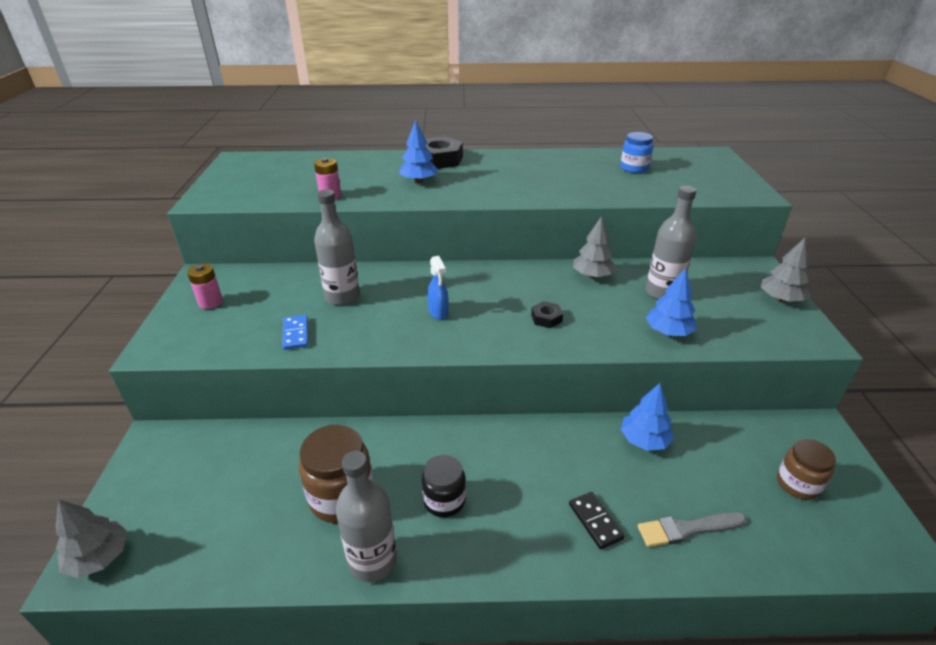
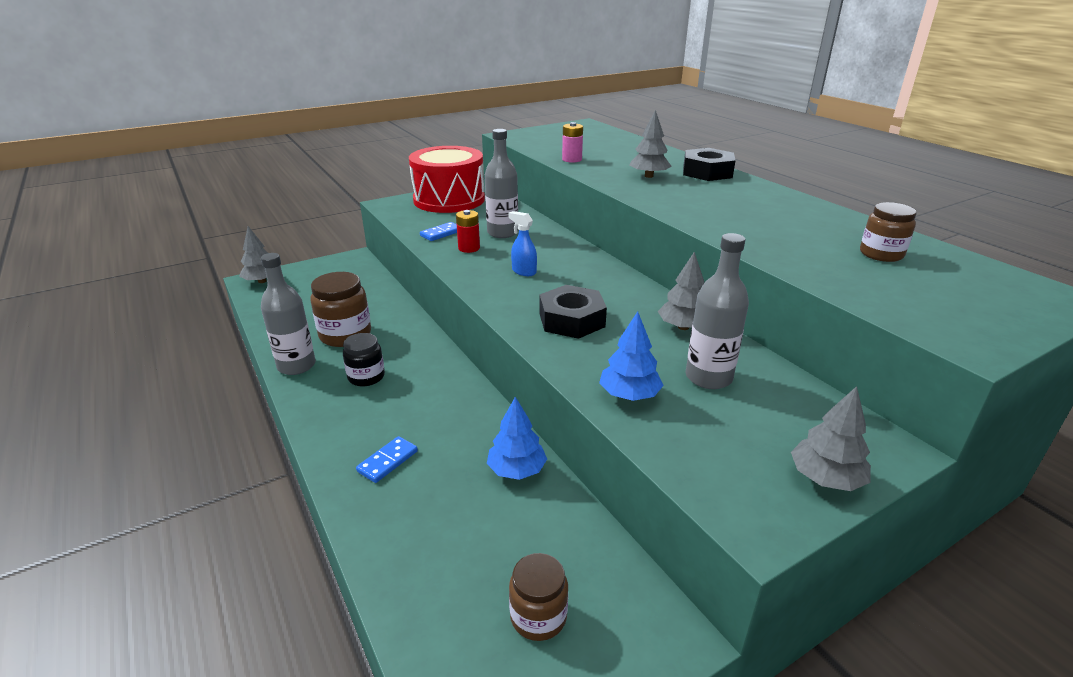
camera: 60 degrees right, 5 degrees down
(210, 302) = (449, 200): pink battery -> red drum
(354, 327) = (469, 248): none -> red battery
(418, 181) = (648, 176): blue tree -> grey tree
(438, 312) = (523, 271): blue spray bottle -> blue spray bottle turned 90 degrees clockwise
(546, 318) = (571, 320): black nut -> black nut, size x1.97
(595, 521) = (388, 461): black domino -> blue domino
(634, 168) = (881, 254): blue jar -> brown jar
(687, 529) = (411, 525): grey brush -> none

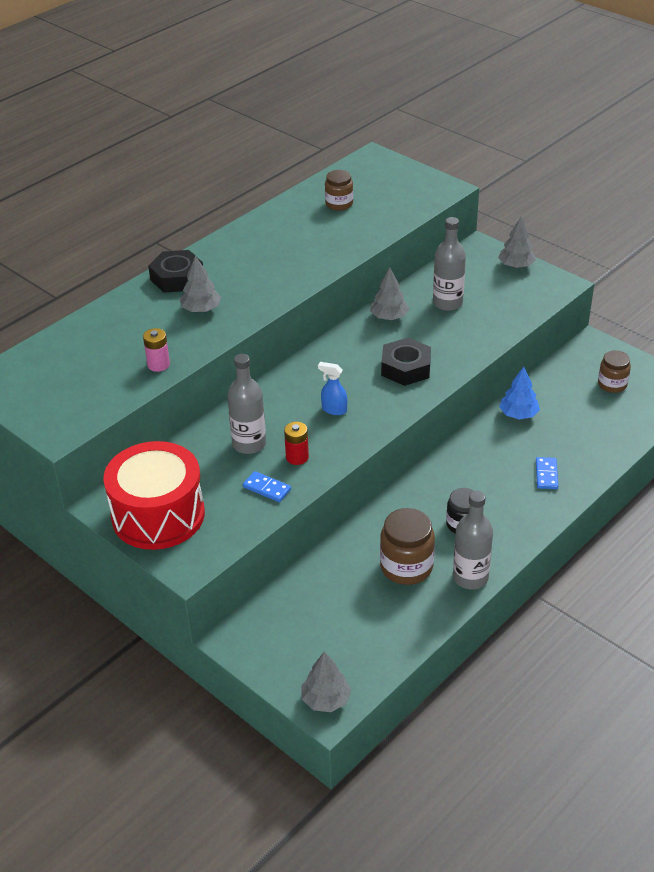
camera: 105 degrees left, 10 degrees up
(388, 461) = (546, 475): blue domino -> blue domino turned 75 degrees clockwise
(523, 271) = (334, 409): blue spray bottle -> blue spray bottle turned 90 degrees clockwise
(629, 395) = (484, 330): blue tree -> none

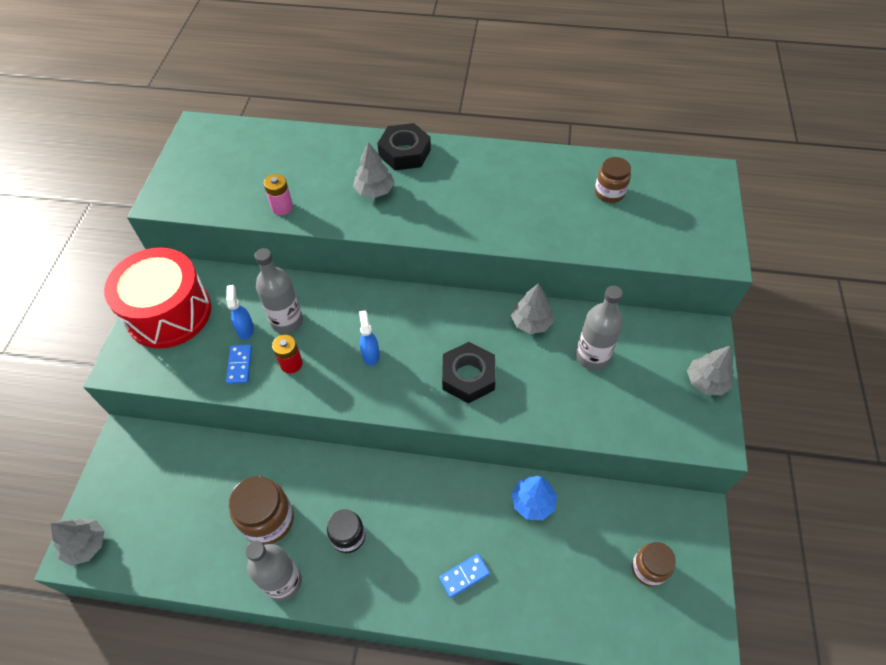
camera: 55 degrees right, 15 degrees up
(231, 472) = (245, 329): none -> blue spray bottle

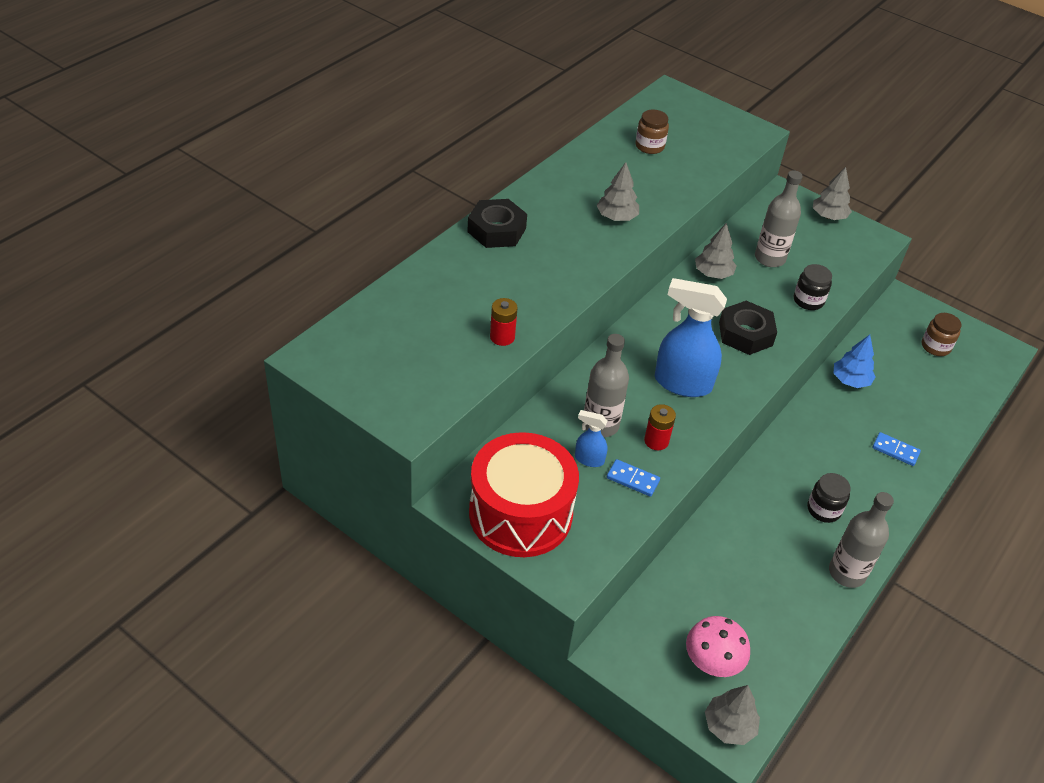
camera: 65 degrees left, 10 degrees down
(141, 509) = (712, 663): none -> pink mushroom
(268, 520) = (777, 561): brown jar -> none
(282, 207) = (502, 337): pink battery -> red battery
(370, 354) = (682, 383): blue spray bottle -> blue spray bottle, size x2.07
(374, 191) = (533, 269): grey tree -> grey tree (616, 217)
(464, 576) = (895, 450): blue domino -> blue domino turned 60 degrees counterclockwise
(556, 409) = (808, 301): none -> black jar

